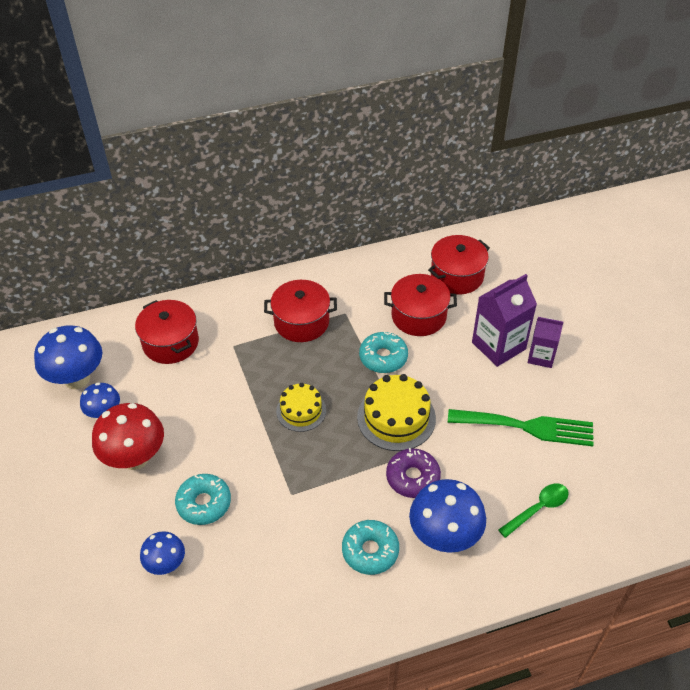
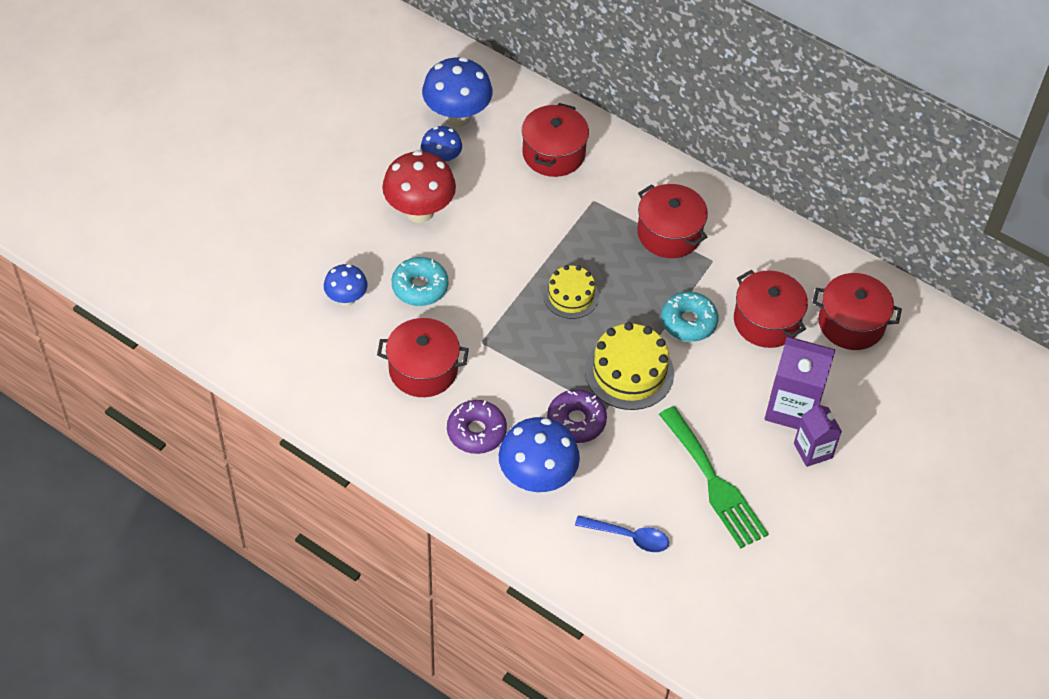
camera: 50 degrees right, 5 degrees up
(282, 551) = (423, 369): none -> red pot
(370, 551) = (476, 432): turquoise donut -> purple donut
(537, 509) = (628, 537): green spoon -> blue spoon

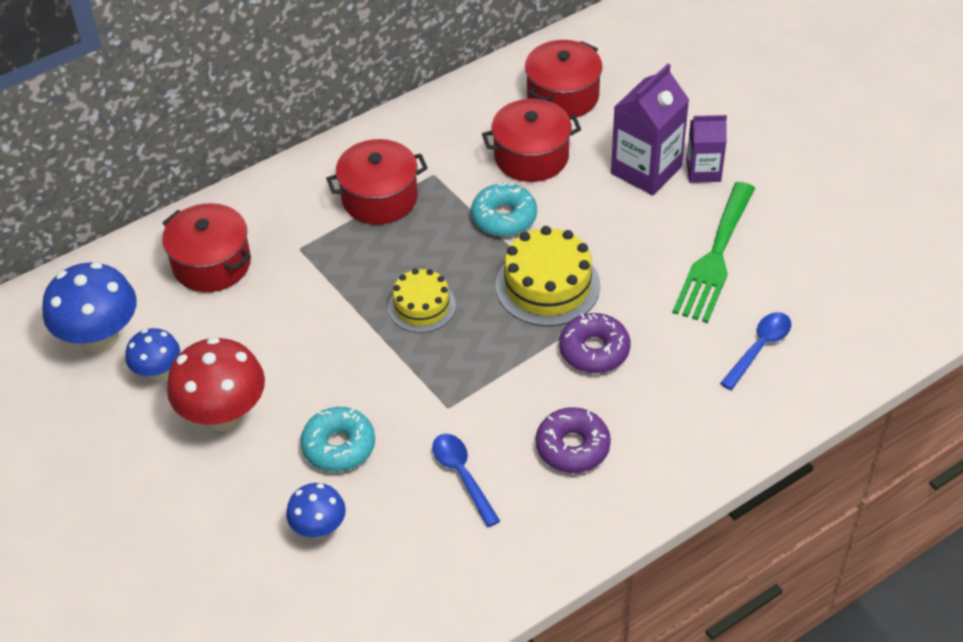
camera: 65 degrees left, 5 degrees down
(423, 369) = (462, 476): red pot -> blue spoon
(537, 479) = (657, 407): blue mushroom -> none
(714, 482) = (715, 258): green fork -> green fork turned 120 degrees clockwise

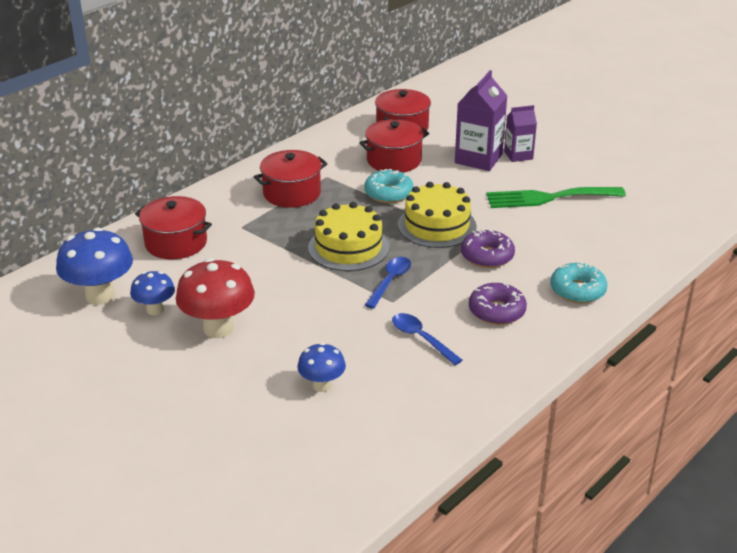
camera: 15 degrees left, 15 degrees down
(339, 446) = (318, 334): turquoise donut -> turquoise donut (577, 290)
(422, 306) = (348, 247): yellow cake -> yellow cake, size x1.56
(715, 258) = (548, 198): green fork -> green fork turned 75 degrees clockwise
(759, 348) = (603, 241): blue spoon -> blue spoon (390, 281)

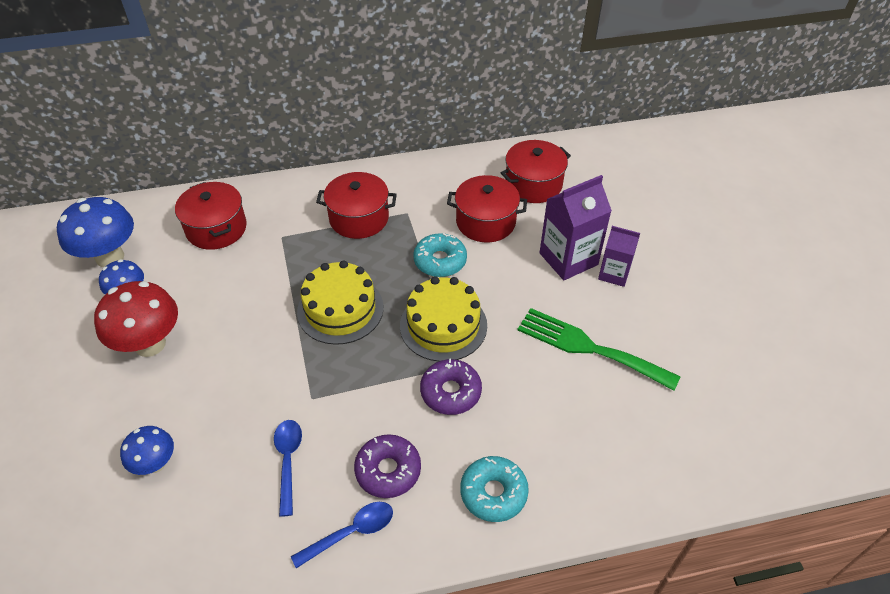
camera: 35 degrees right, 15 degrees up
(390, 281) = (333, 372): blue spoon -> blue spoon (351, 532)

